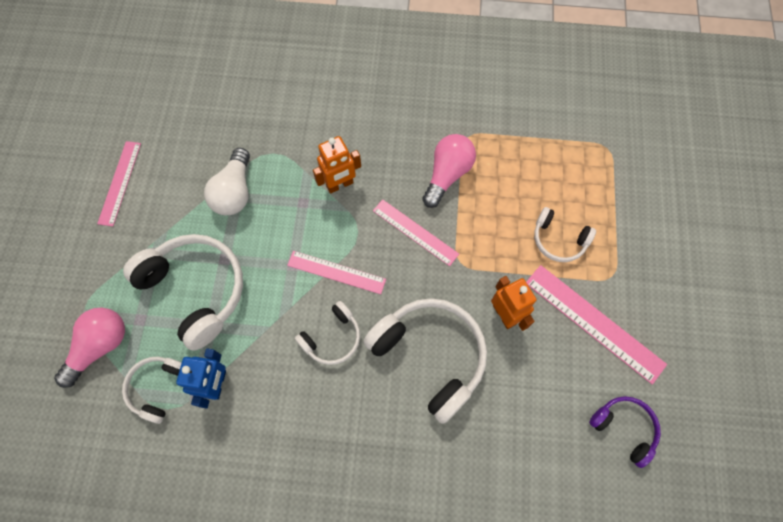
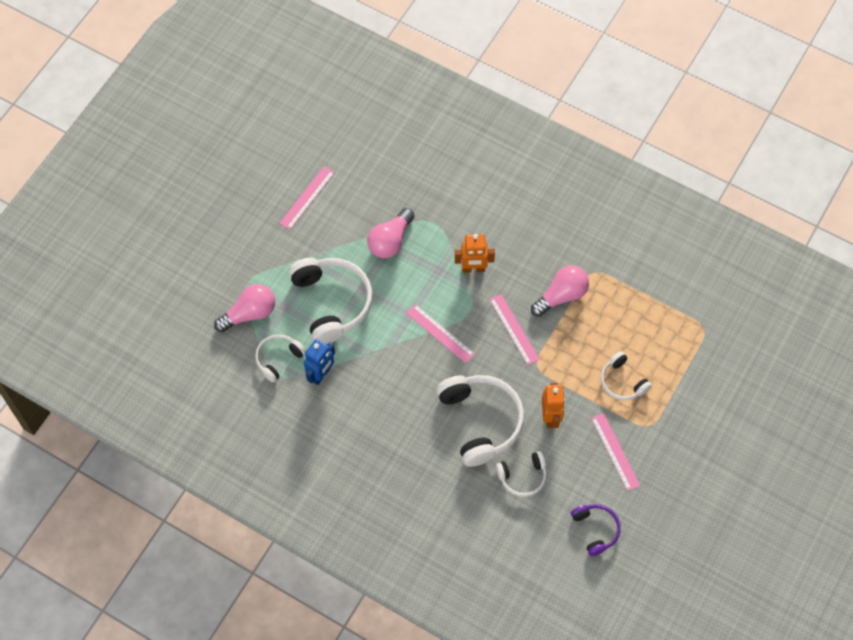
camera: 25 degrees right, 5 degrees down
(234, 192) = (390, 241): white light bulb -> pink light bulb
(332, 338) = (415, 378): white headphones -> white headphones (522, 477)
(594, 322) = (615, 451): pink ruler -> pink ruler, size x0.66

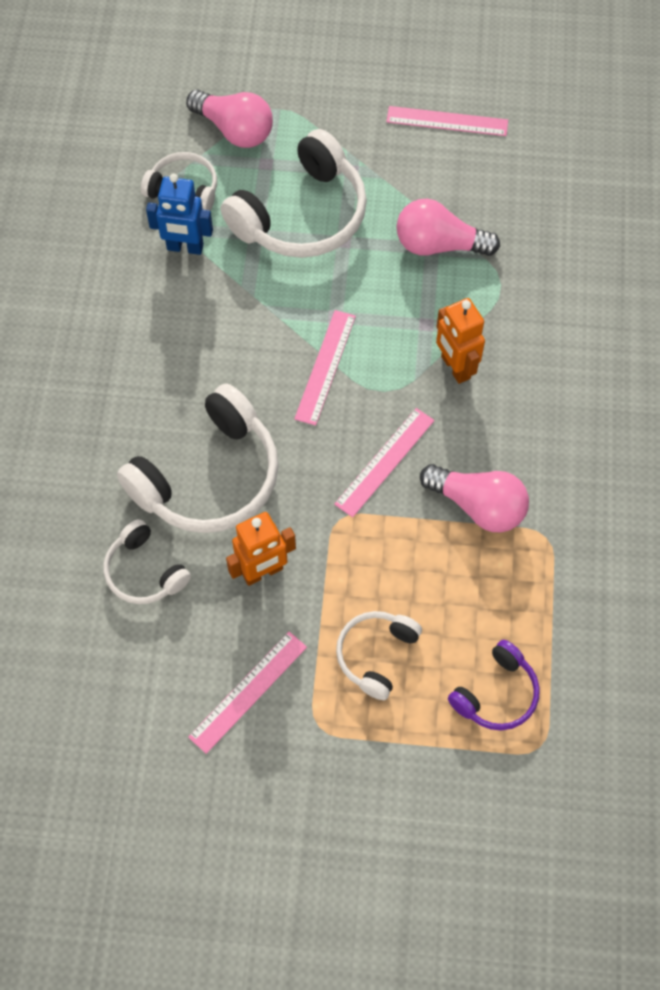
camera: 65 degrees right, 0 degrees up
(595, 530) = (100, 714): purple headphones -> purple headphones (496, 694)

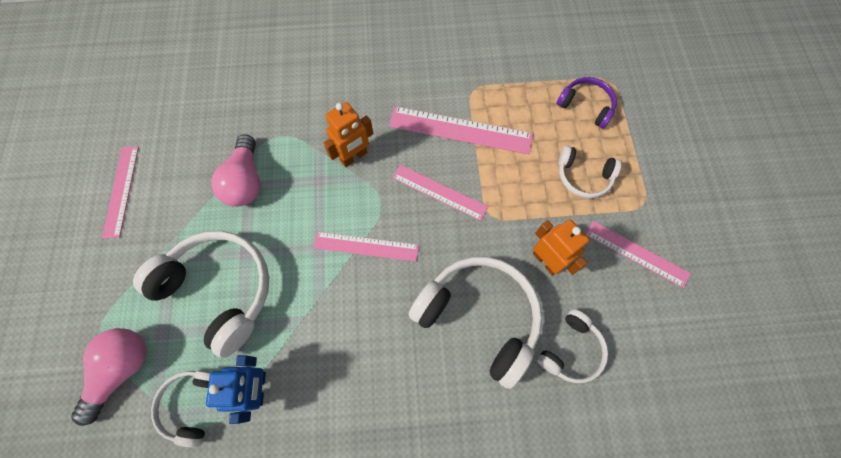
camera: 100 degrees left, 5 degrees up
(478, 506) = (460, 130): pink light bulb -> pink ruler

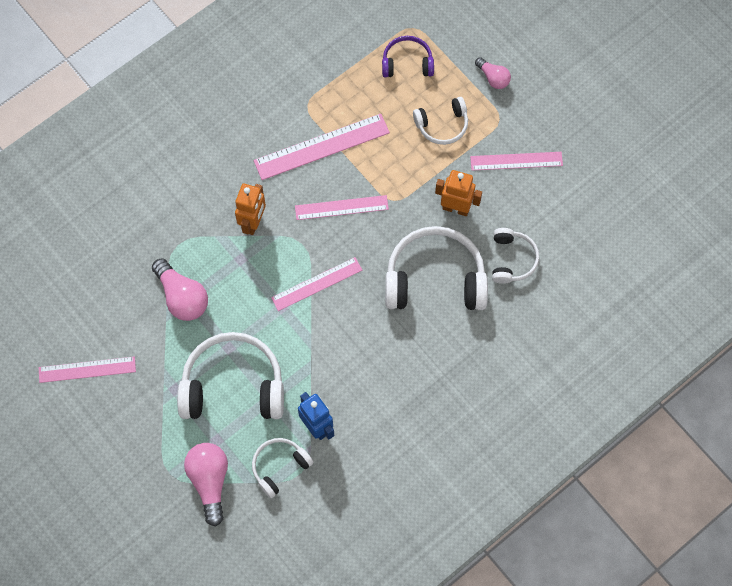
camera: 35 degrees left, 0 degrees up
(121, 191) = (87, 369): pink ruler -> pink ruler turned 60 degrees counterclockwise
(192, 404) = (279, 467): white headphones -> white headphones turned 75 degrees clockwise
(660, 164) = (493, 78): none -> pink light bulb

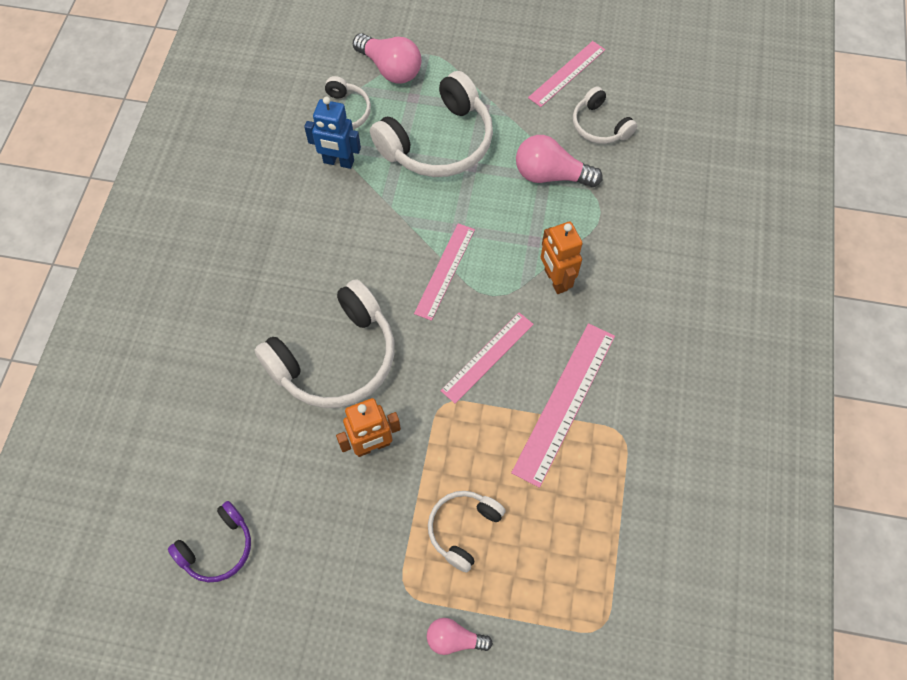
camera: 140 degrees right, 5 degrees down
(407, 63) = (566, 574): purple headphones -> purple headphones (218, 548)
(512, 259) = (271, 437): white headphones -> white headphones (599, 126)
(516, 161) = (348, 553): pink ruler -> none

